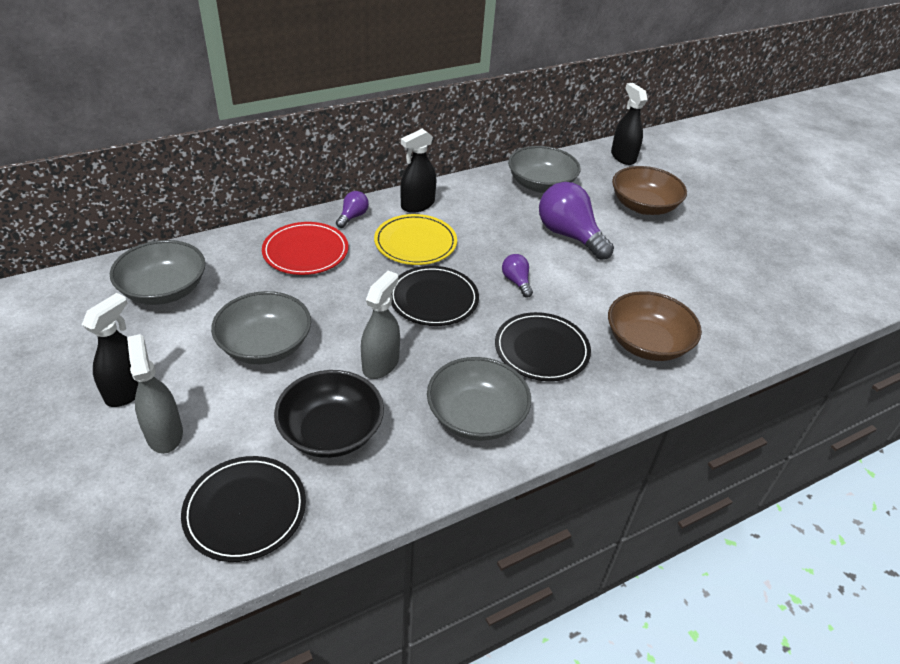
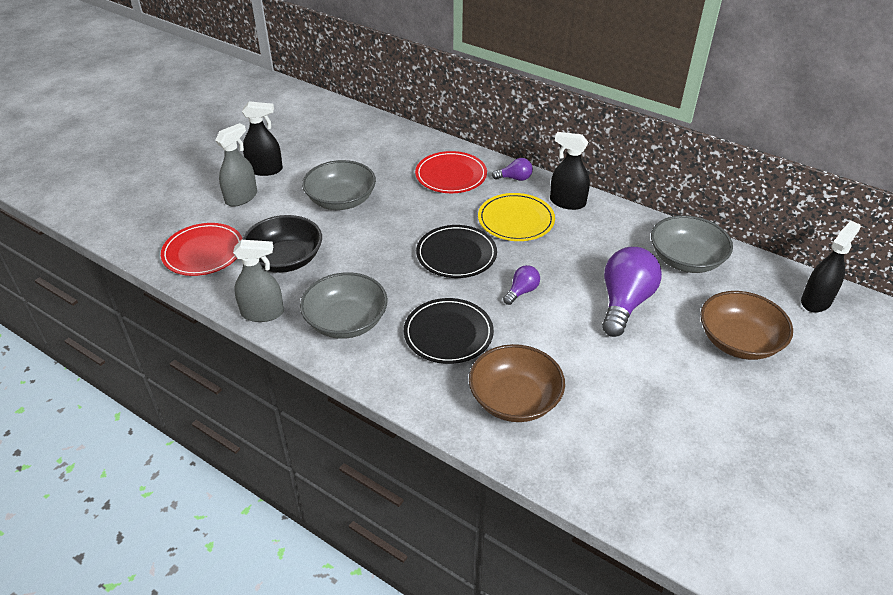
camera: 65 degrees right, 0 degrees up
(164, 290) = (358, 140): grey bowl -> none
(245, 510) = (203, 252): black plate -> red plate
(380, 364) = (364, 256): grey spray bottle -> grey spray bottle (262, 313)

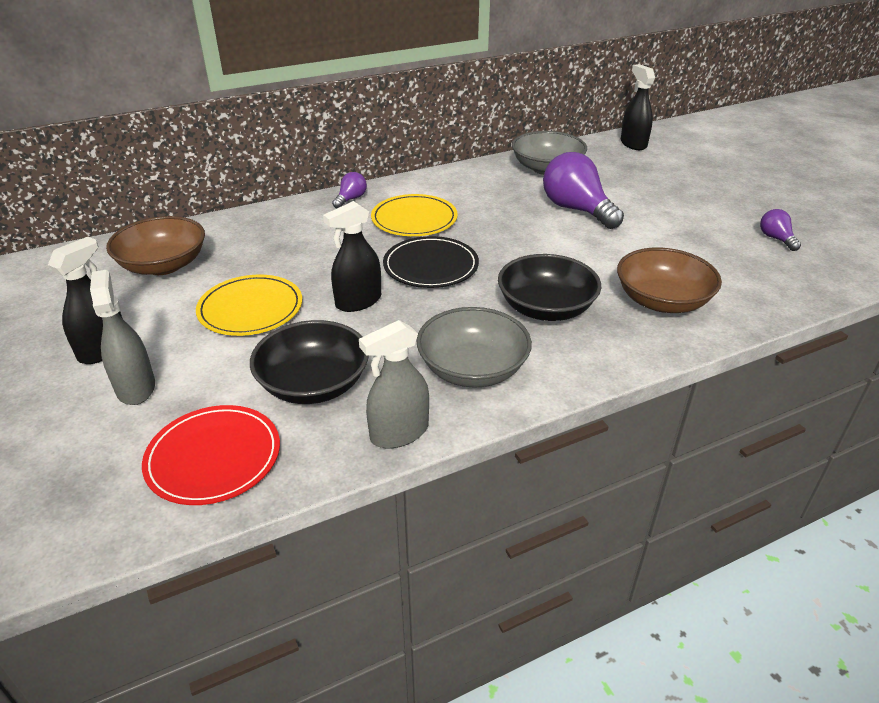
camera: 60 degrees left, 5 degrees down
(262, 313) = (399, 433): grey spray bottle -> grey spray bottle turned 150 degrees counterclockwise
(341, 200) = (250, 309): grey bowl -> yellow plate
(448, 333) = (546, 308): black plate -> black bowl
(451, 175) = (300, 229): red plate -> none
(521, 291) = (519, 250): purple light bulb -> purple light bulb (776, 239)
(567, 202) = (418, 188): black spray bottle -> black spray bottle (358, 301)
(738, 341) = (656, 183): brown bowl -> brown bowl (163, 265)

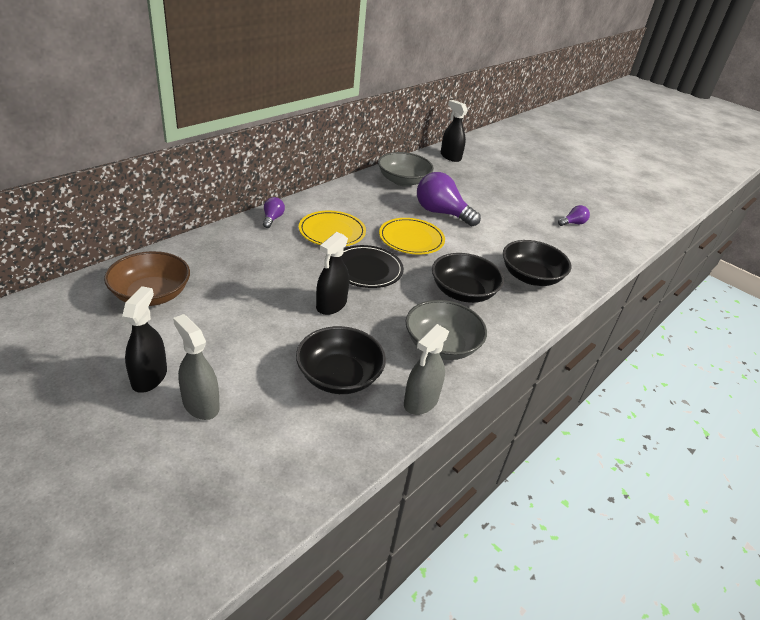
camera: 25 degrees left, 0 degrees up
(213, 457) = (301, 448): red plate -> none
(250, 309) = (251, 323): yellow plate -> yellow plate (411, 239)
(662, 301) = (530, 277): brown bowl -> black bowl
(776, 239) = (573, 223): purple light bulb -> purple light bulb turned 105 degrees clockwise

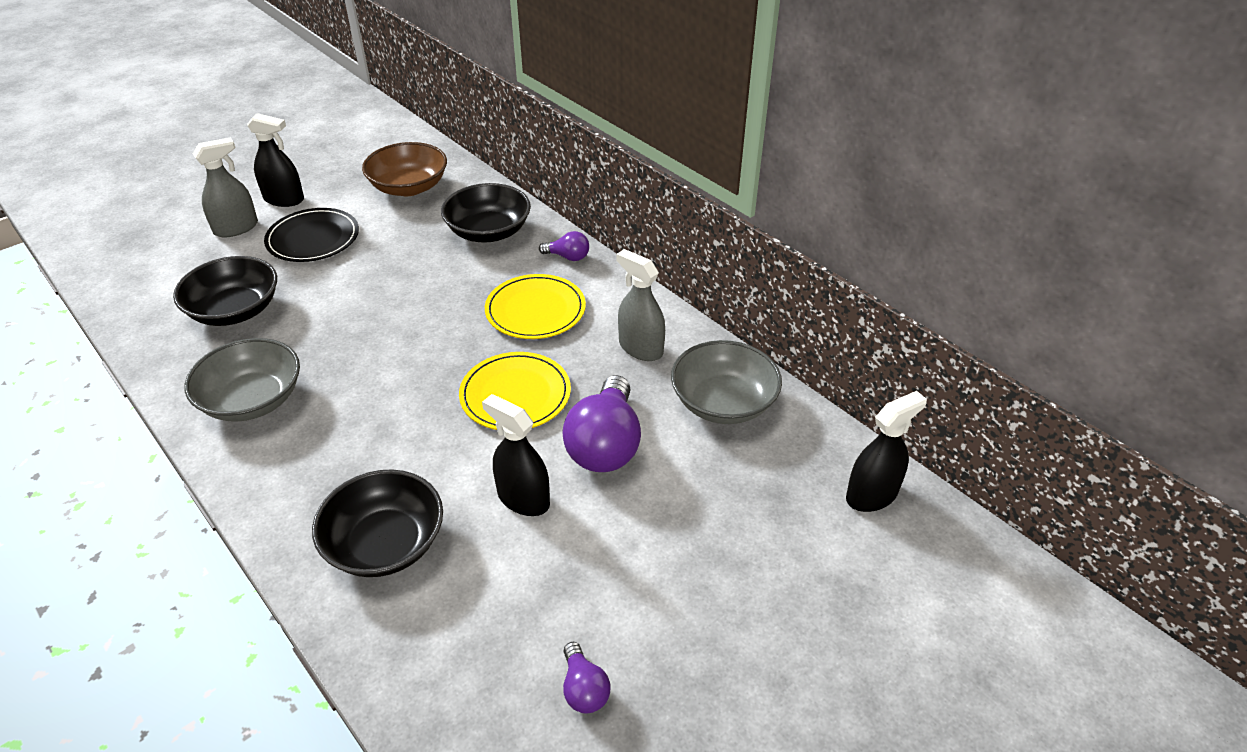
camera: 100 degrees right, 5 degrees up
(331, 305) = (362, 307): black spray bottle -> black spray bottle (523, 498)
(367, 269) = (435, 341): black plate -> black plate (313, 239)
(421, 401) = (167, 371): grey spray bottle -> grey spray bottle (640, 348)
(441, 213) = (605, 445): purple light bulb -> purple light bulb turned 150 degrees clockwise
(463, 292) = (360, 440): black bowl -> black bowl (488, 231)

